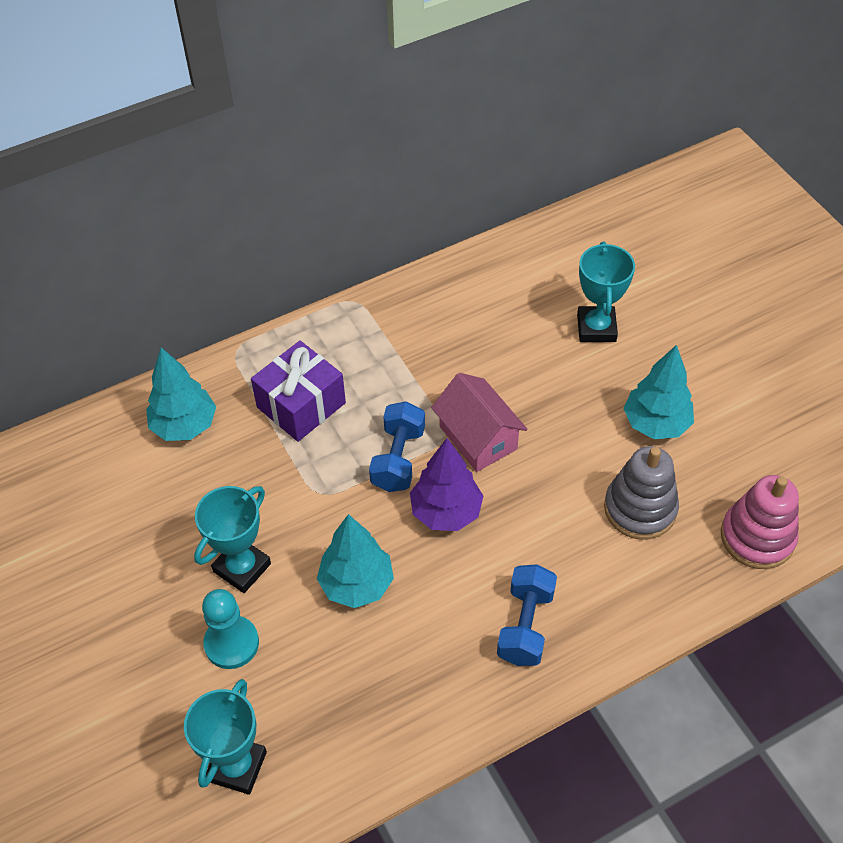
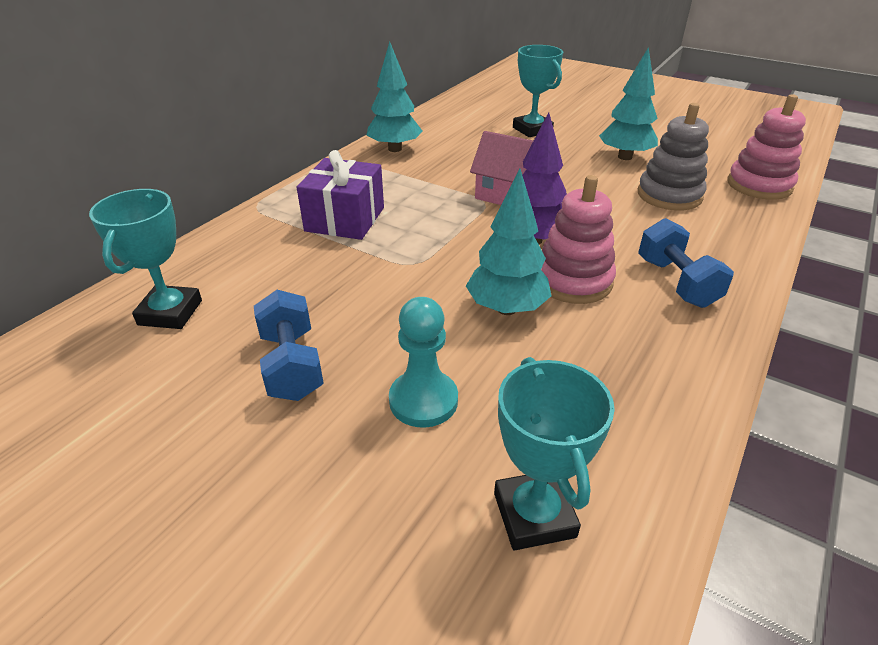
camera: 30 degrees left, 15 degrees down
(184, 426) = (239, 262): turquoise tree -> turquoise tree (395, 149)
(242, 568) = (382, 337): turquoise trophy -> turquoise trophy (170, 313)
(398, 459) = (460, 224): blue dumbbell -> blue dumbbell (292, 365)
(437, 580) = (573, 281): none -> pink stacking toy

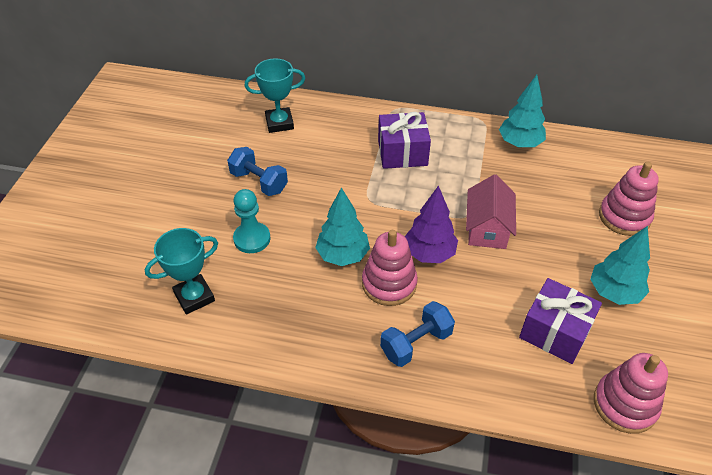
camera: 70 degrees right, 10 degrees up
(292, 365) = (259, 182): blue dumbbell -> blue dumbbell turned 75 degrees clockwise
(532, 130) = (624, 217): turquoise trophy -> pink stacking toy
(669, 195) = (555, 332): grey stacking toy -> purple gift

